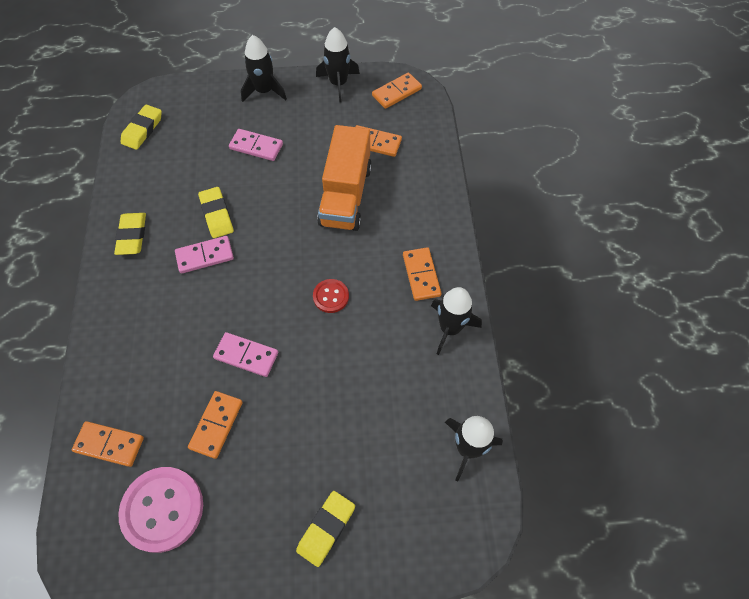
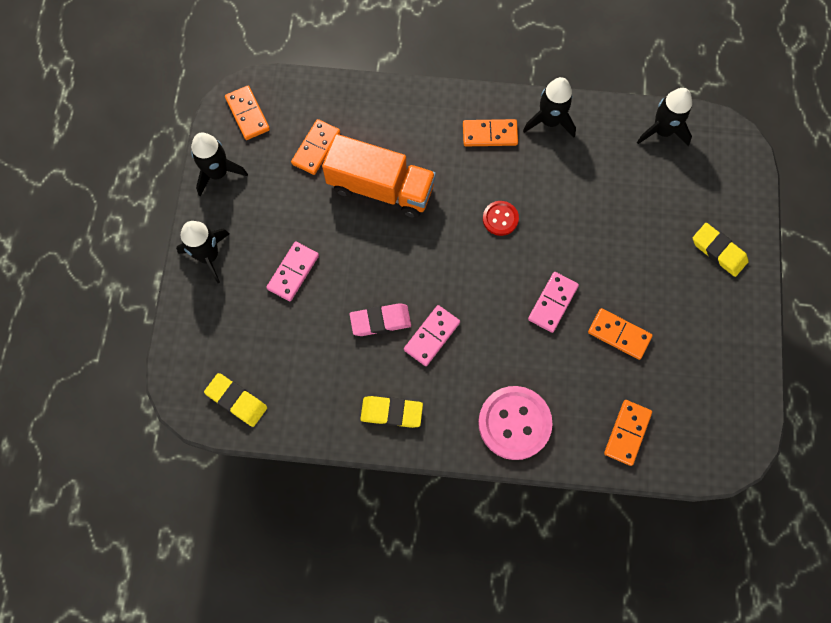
camera: 80 degrees left, 10 degrees up
(162, 509) = (691, 384): pink button -> pink button (514, 423)
(205, 256) = (431, 336): pink domino -> pink domino turned 45 degrees clockwise
(217, 215) = (380, 321): yellow eraser -> pink eraser

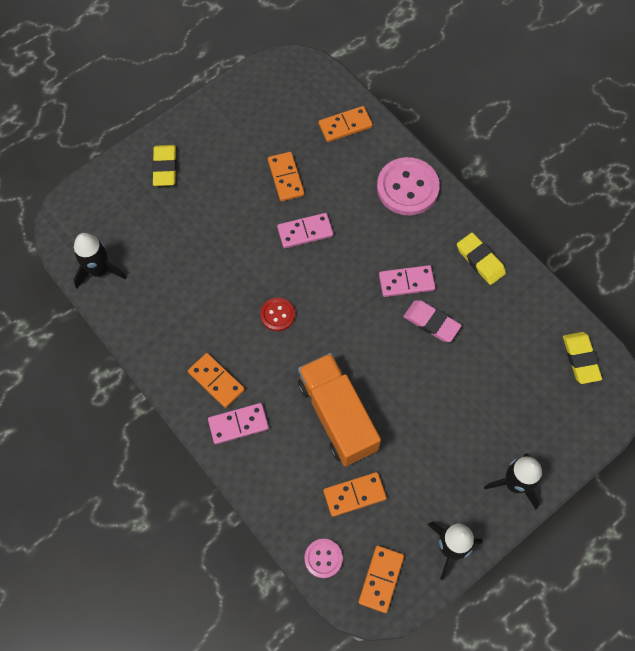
camera: 135 degrees left, 5 degrees down
(293, 272) = (461, 412): pink domino -> pink domino (238, 424)
(298, 93) = (323, 558): none -> pink button
(550, 121) = (163, 350): black rocket -> none

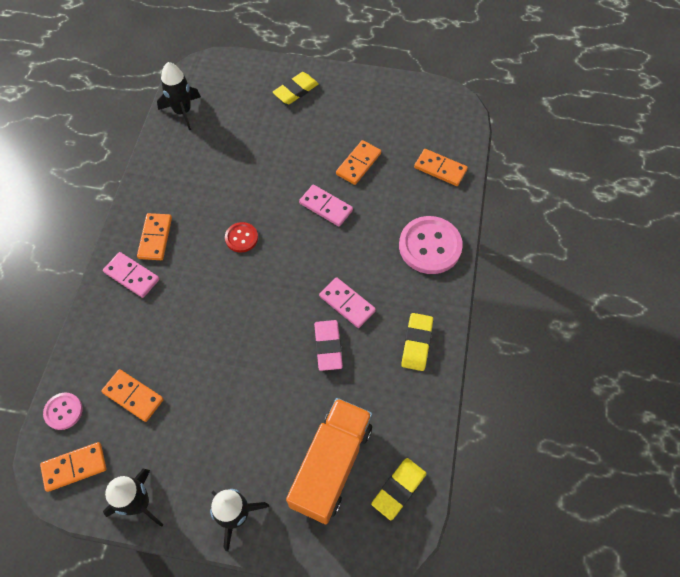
camera: 50 degrees right, 5 degrees down
(337, 416) = (191, 336): orange truck -> orange truck (331, 465)

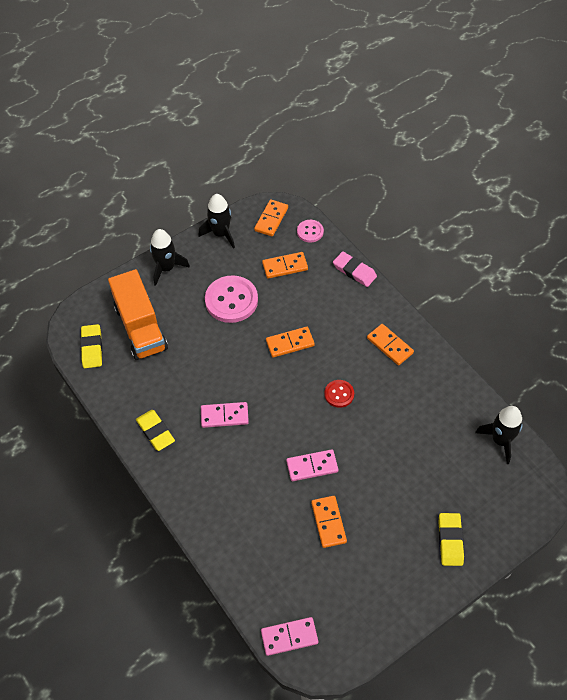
camera: 135 degrees right, 5 degrees down
(132, 276) = (371, 315): pink domino -> pink domino (289, 637)
(328, 346) = (208, 381): pink eraser -> pink eraser (354, 271)
(430, 246) = (210, 505): pink button -> pink button (231, 300)
(440, 169) = (264, 578): orange domino -> orange domino (290, 343)

